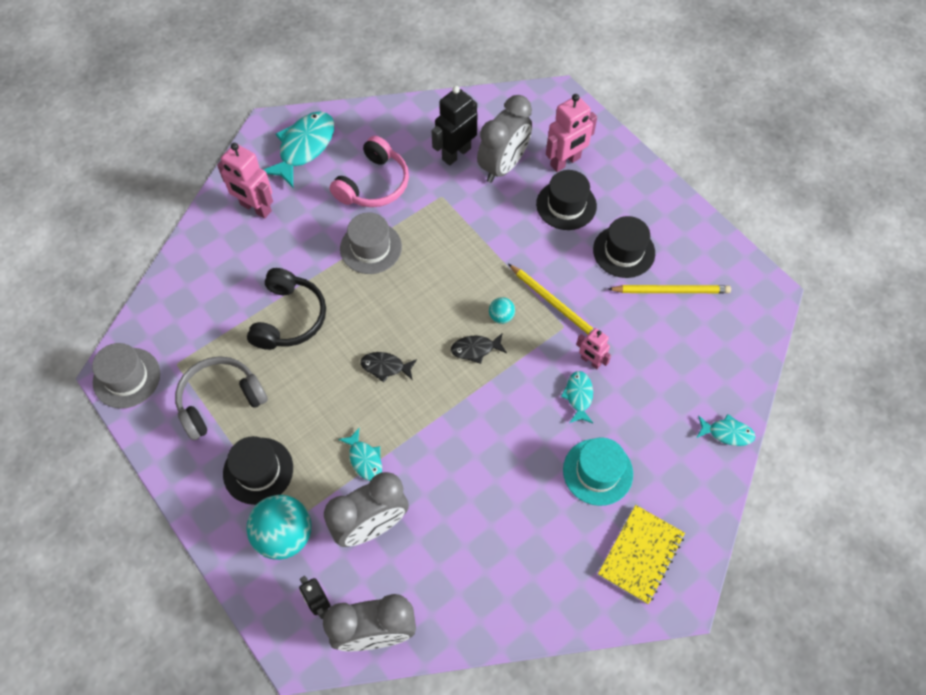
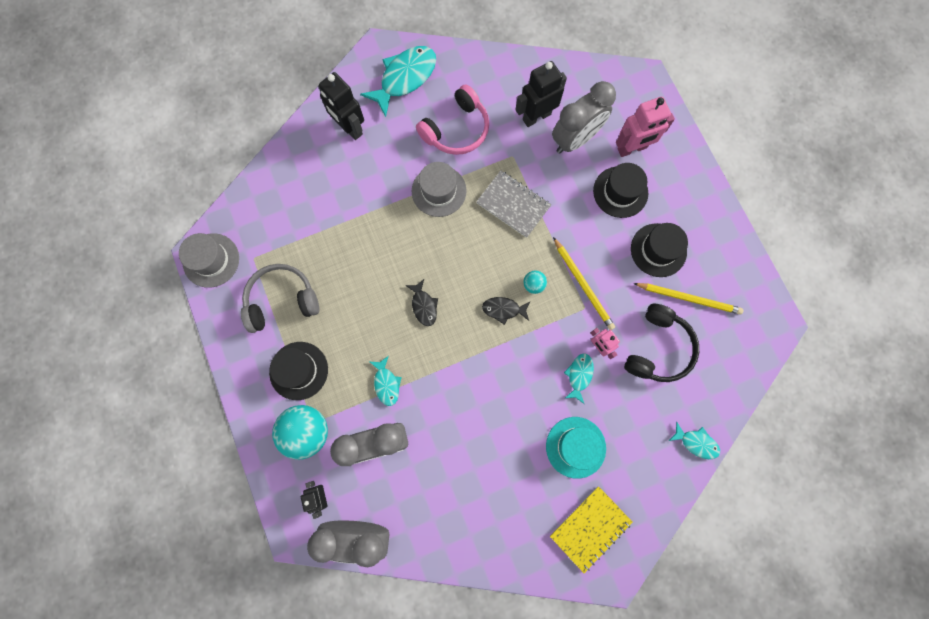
camera: 15 degrees right, 15 degrees up
(255, 208) = (350, 128): pink robot -> black robot
(289, 318) = (354, 240): black headphones -> black headphones (658, 348)
(385, 367) = (424, 306): black fish -> black fish turned 135 degrees counterclockwise
(456, 243) = (513, 205): none -> grey notebook

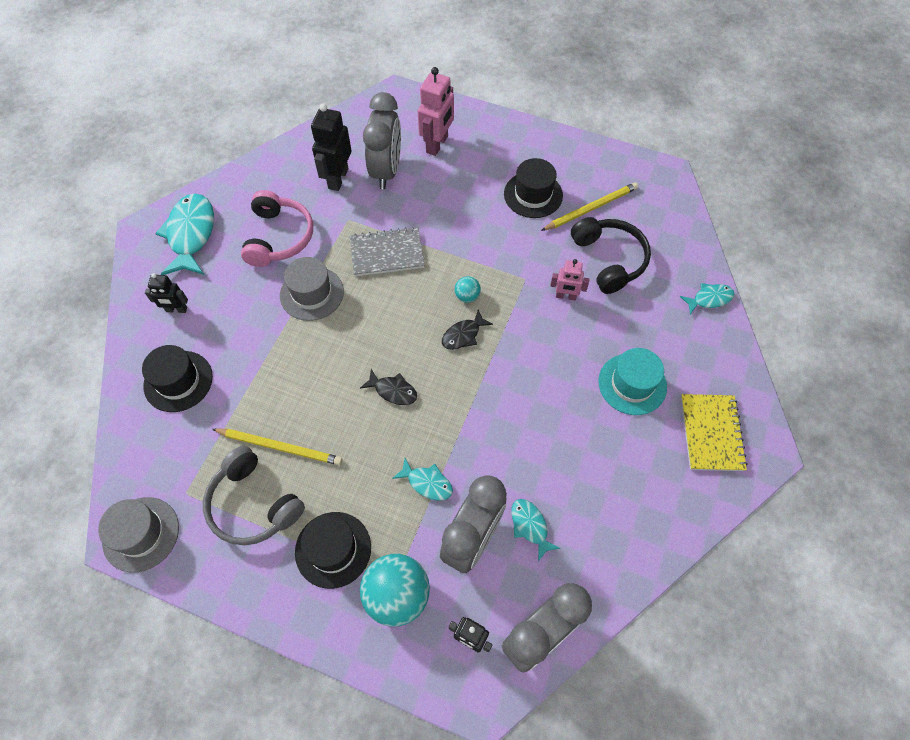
camera: 45 degrees left, 15 degrees down
(282, 300) = (253, 504): grey headphones -> grey headphones turned 75 degrees counterclockwise
(350, 128) = (176, 309): black robot -> black robot, size x0.59
(579, 375) = (575, 330): turquoise fish -> turquoise fish (530, 526)
(583, 285) = (505, 264): yellow pencil -> yellow pencil (280, 447)
(620, 192) = (461, 179): black hat -> black hat (178, 381)

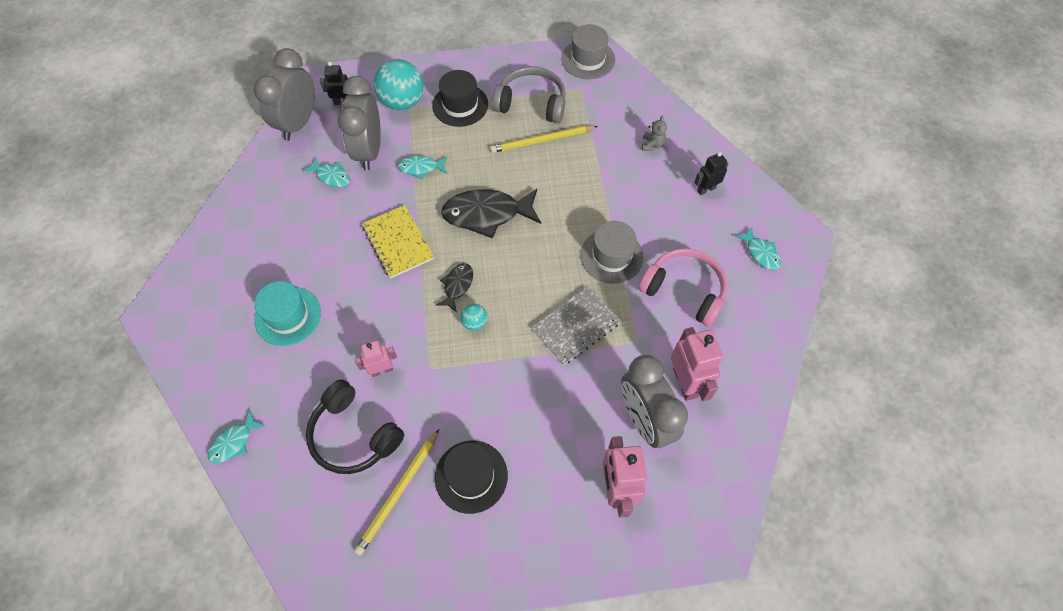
camera: 150 degrees right, 0 degrees up
(178, 381) = (652, 144): black hat -> grey teddy bear
(191, 234) = (761, 253): turquoise fish -> turquoise fish, size x0.52
(279, 237) = (684, 290): pink headphones -> pink headphones turned 150 degrees clockwise
(338, 178) = (685, 382): black robot -> pink robot
(393, 391) = (487, 214): black fish -> black fish, size x1.92
(711, 433) = (205, 307): yellow notebook -> yellow notebook (398, 243)

